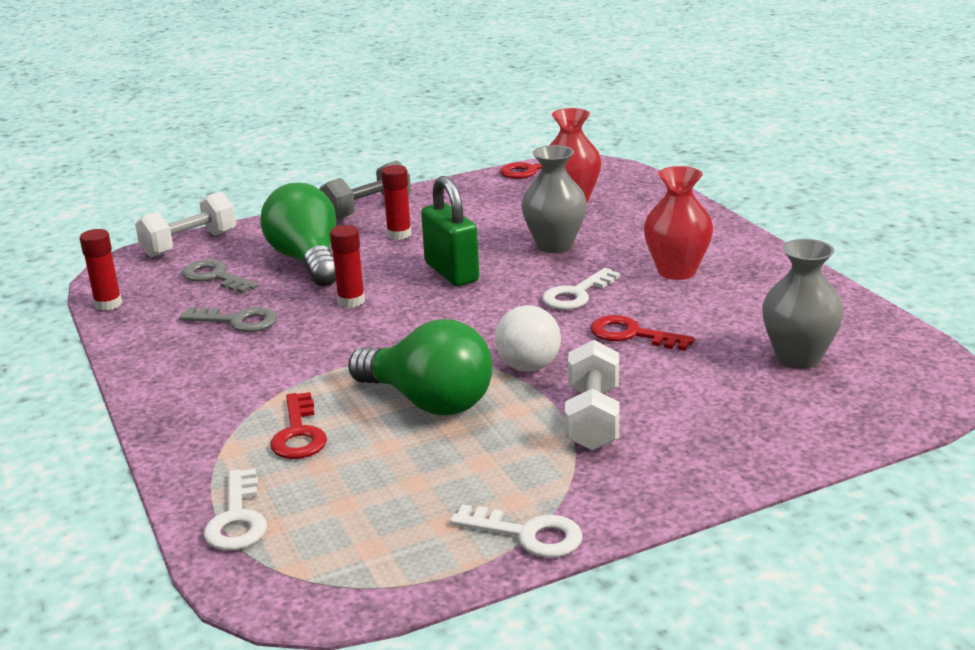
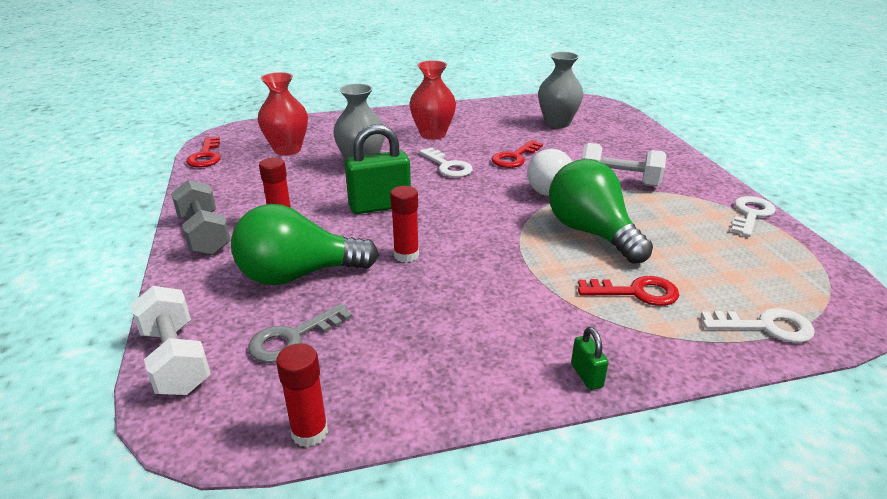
camera: 80 degrees left, 5 degrees up
(161, 408) = (586, 375): none -> green padlock
(237, 321) = (413, 323): grey key -> none
(428, 402) = (591, 233): green light bulb -> green light bulb turned 75 degrees counterclockwise

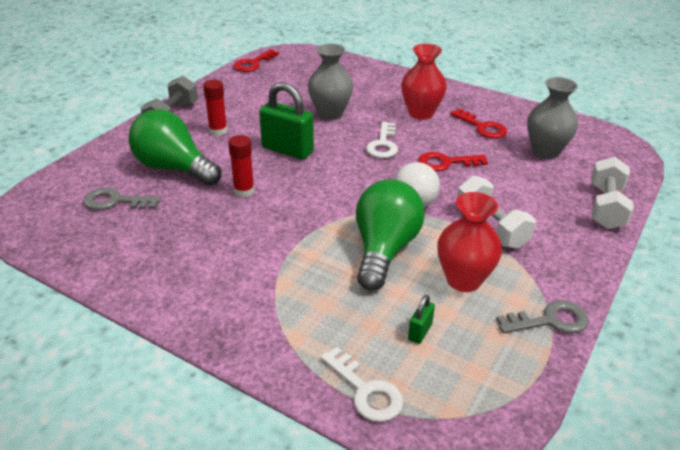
camera: 45 degrees right, 5 degrees up
(176, 359) = (60, 179): white dumbbell -> white dumbbell (606, 207)
(287, 149) = (304, 80): red vase -> red vase (463, 280)
(309, 432) = (48, 251): red glue stick -> none
(586, 375) = (201, 325): green padlock -> green padlock (420, 332)
(636, 292) = (328, 306): red key -> red key (482, 127)
(750, 214) = (549, 320): white key -> grey key

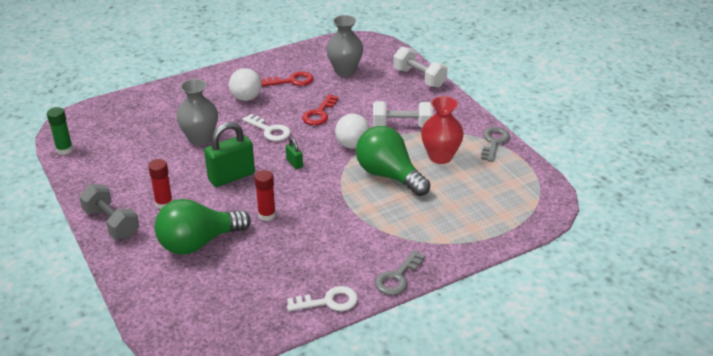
camera: 60 degrees left, 0 degrees up
(115, 201) = (217, 286): grey key -> grey key (398, 277)
(253, 63) = (64, 150): red key -> green glue stick
(365, 390) = (500, 227): white key -> white key (328, 301)
(420, 332) = (470, 190): green padlock -> green padlock (294, 163)
(421, 113) = (246, 98): red vase -> white ball

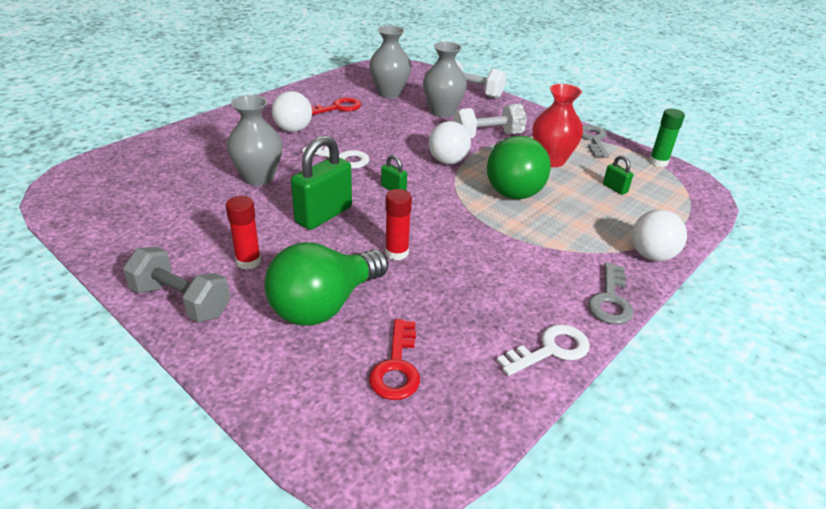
camera: 20 degrees left, 0 degrees up
(64, 150) = (71, 215): green glue stick -> green glue stick (658, 162)
(319, 113) = (389, 135): red key -> red key (397, 366)
(379, 96) = (442, 112): none -> grey vase
(389, 175) = (511, 186): green light bulb -> green light bulb turned 120 degrees counterclockwise
(458, 251) = (651, 255): none -> white ball
(475, 191) = (615, 188): none -> green padlock

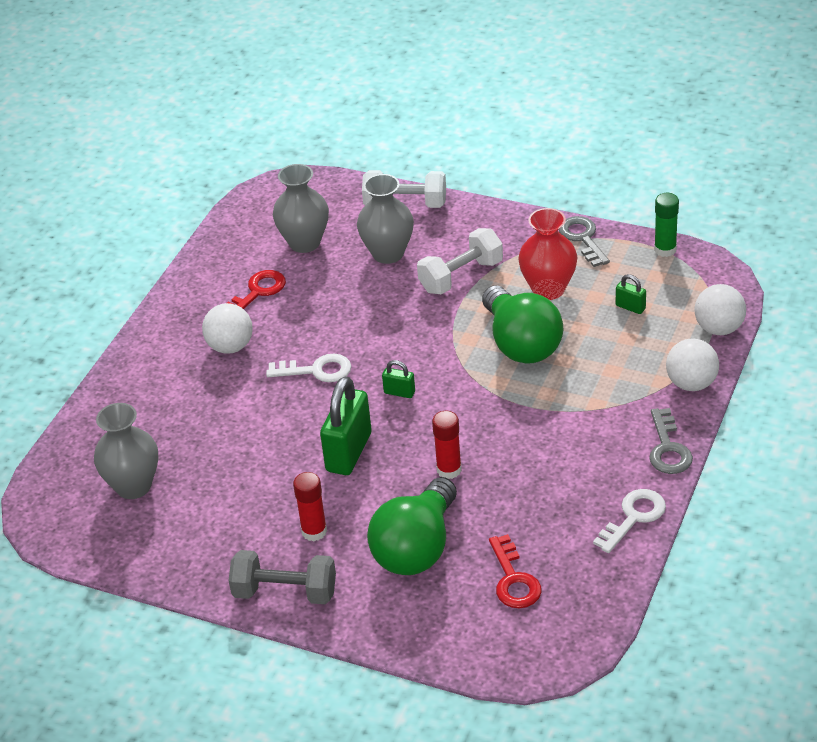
camera: 15 degrees left, 5 degrees up
(259, 178) = (245, 430): grey vase -> grey vase (133, 486)
(448, 161) = (436, 332): white ball -> white ball (719, 328)

